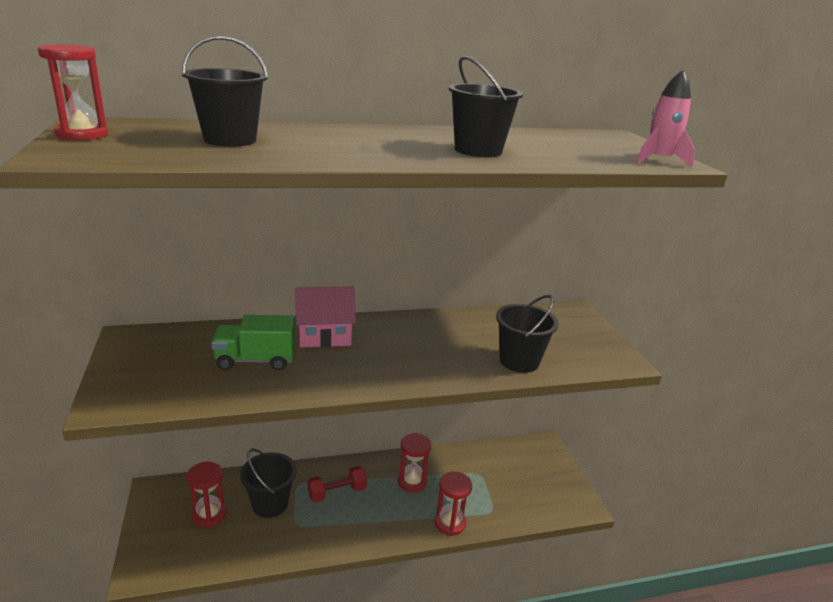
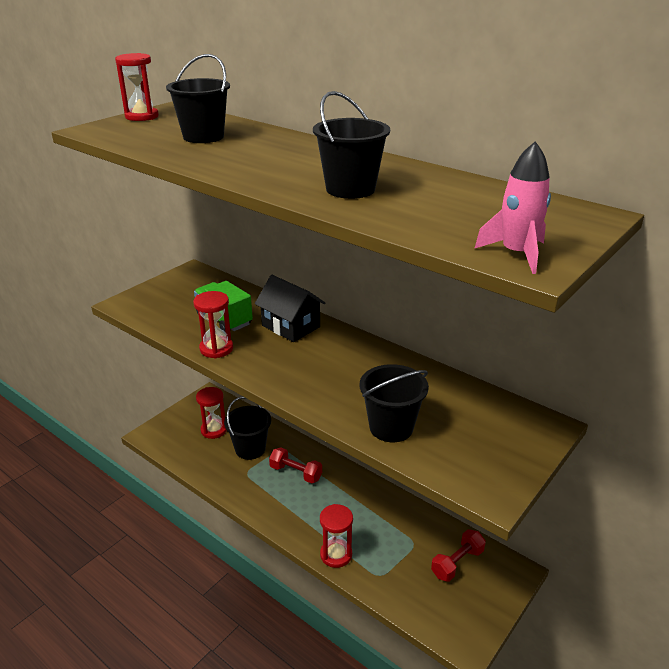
camera: 55 degrees right, 5 degrees up
(324, 335) = (291, 326): pink house -> black house
(412, 481) = (354, 506): red hourglass -> red hourglass (216, 349)
(515, 465) = (457, 563): none -> red dumbbell

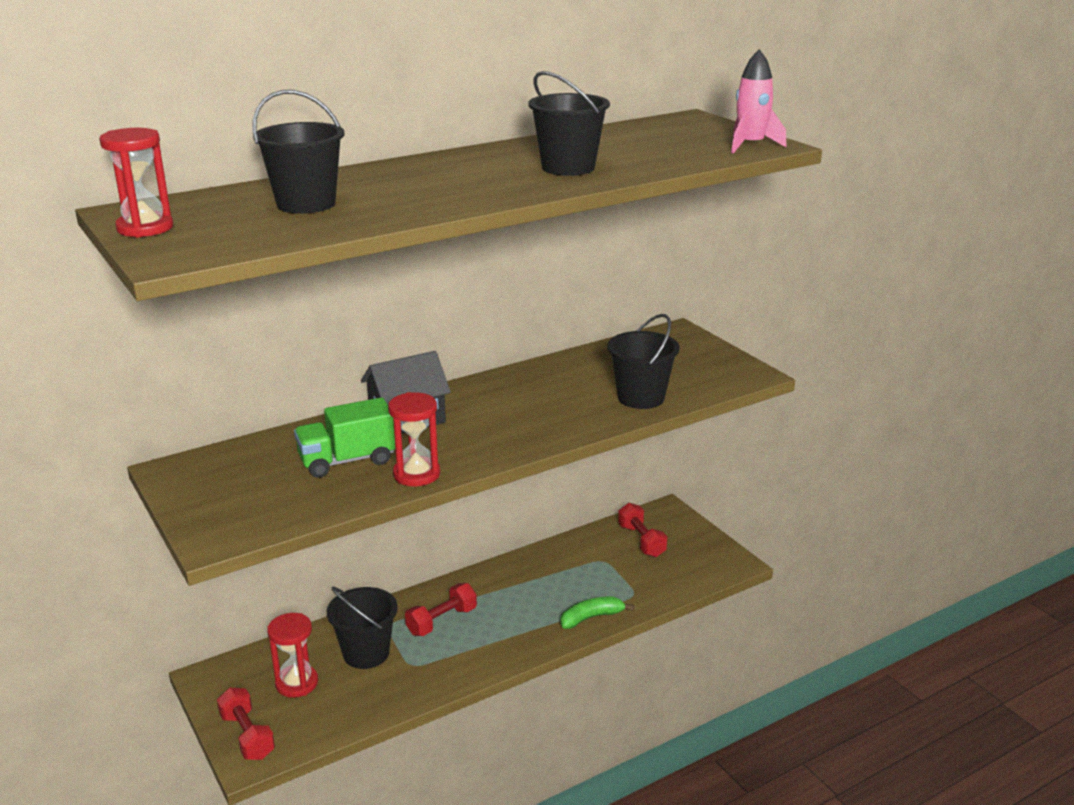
camera: 70 degrees left, 5 degrees down
(166, 427) = (247, 736): none -> red dumbbell
(336, 554) = (591, 617): red hourglass -> green banana

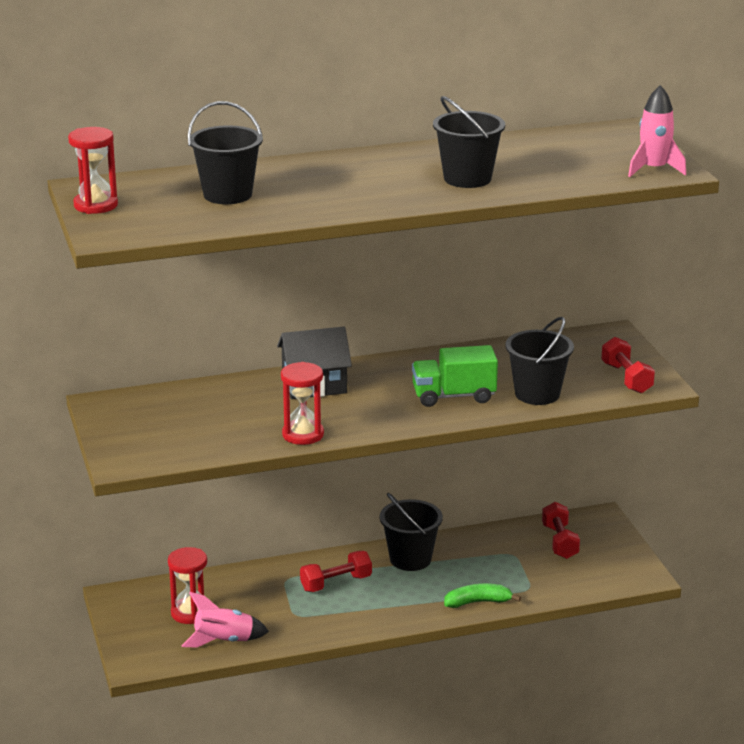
camera: 15 degrees right, 0 degrees up
(247, 736) = (137, 646): red dumbbell -> red dumbbell (626, 378)
(343, 711) = (224, 641): none -> pink rocket
(347, 461) = (248, 415): green truck -> green truck (453, 396)
(366, 653) = (258, 599): black bucket -> black bucket (410, 559)

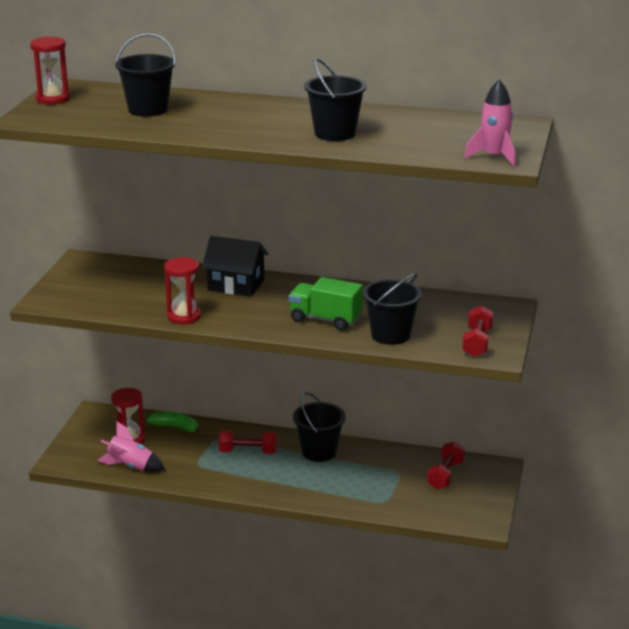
camera: 30 degrees right, 0 degrees up
(478, 602) = (335, 499): green banana -> green banana (176, 427)

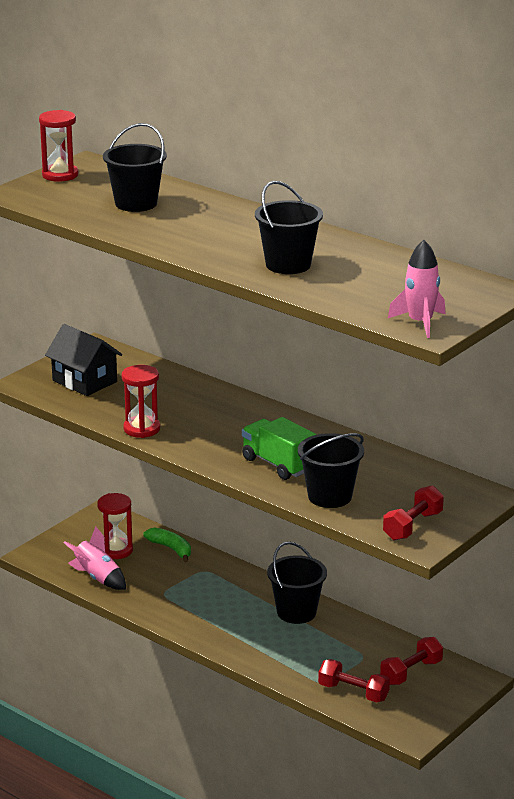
camera: 25 degrees right, 0 degrees up
(236, 285) = (222, 407): black house -> black house (84, 381)
(248, 452) = (223, 593): red dumbbell -> red dumbbell (353, 692)

